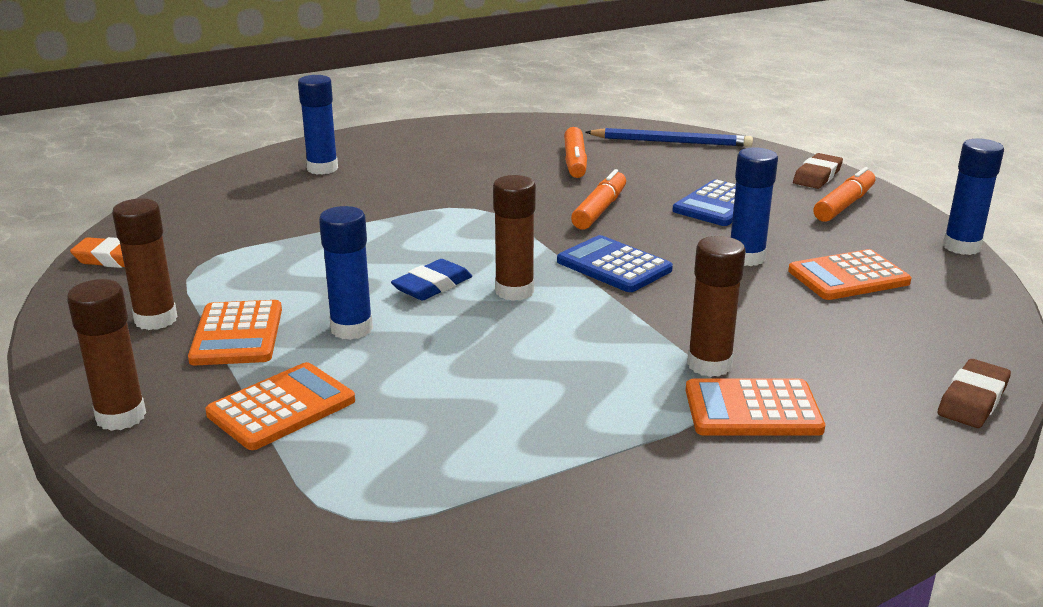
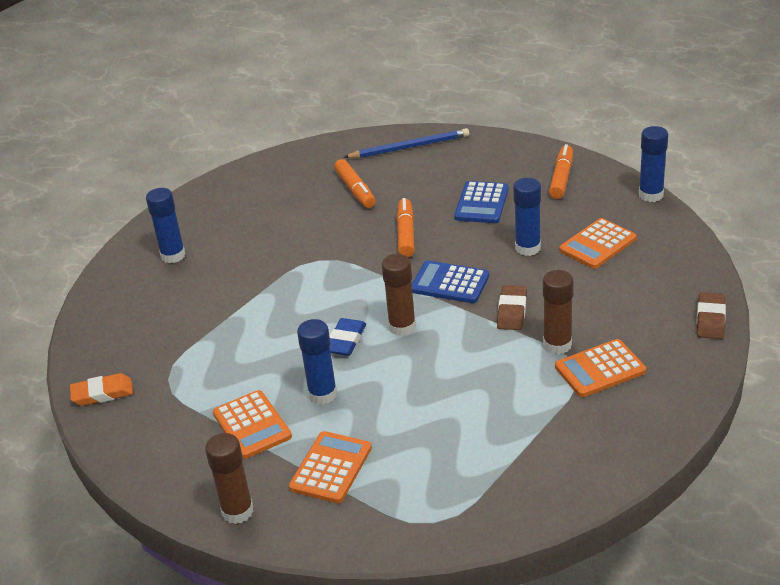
camera: 20 degrees left, 10 degrees up
(156, 320) = (185, 433): brown glue stick -> none
(817, 176) = (529, 154): brown eraser -> brown eraser (512, 311)

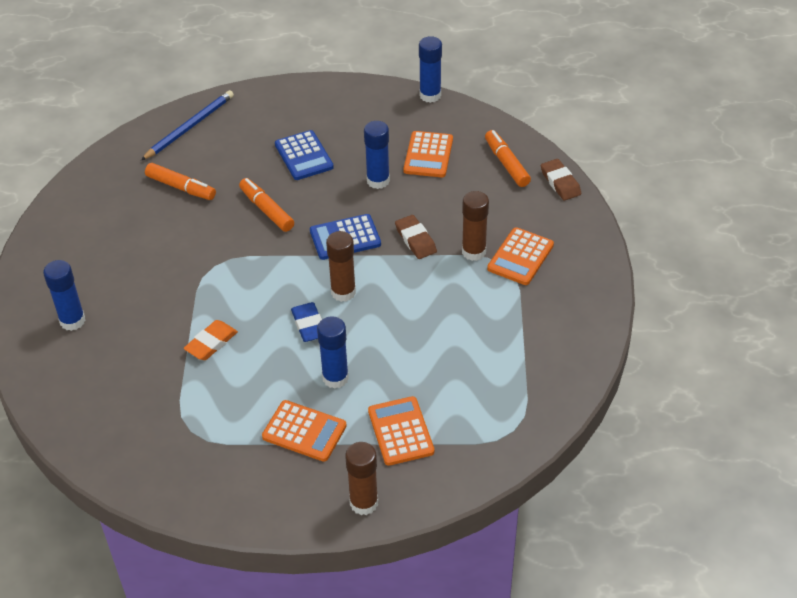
camera: 40 degrees left, 10 degrees up
(102, 393) = (144, 472): orange eraser -> orange eraser (211, 343)
(561, 178) = (347, 107): orange marker -> orange marker (506, 163)

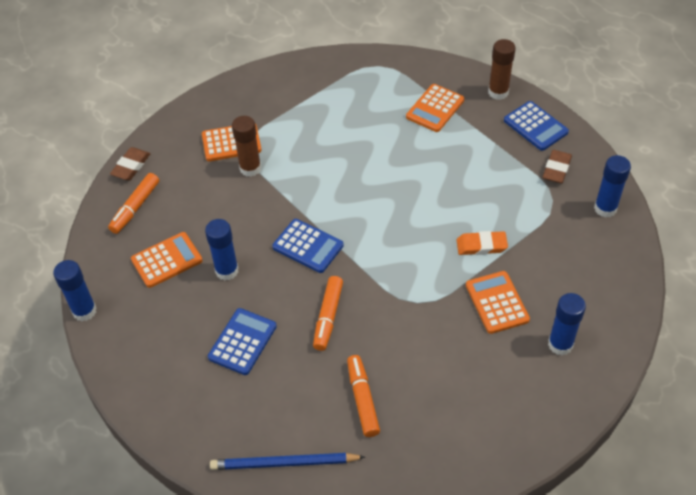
camera: 130 degrees left, 5 degrees up
(284, 495) = (535, 126): none -> blue calculator
(304, 431) = (487, 148): orange calculator -> orange calculator (497, 302)
(309, 325) = (407, 206): blue eraser -> none
(335, 378) = (433, 163): blue glue stick -> blue glue stick (605, 208)
(343, 292) = (360, 210): brown glue stick -> none
(415, 240) = (269, 206): brown eraser -> brown eraser (556, 169)

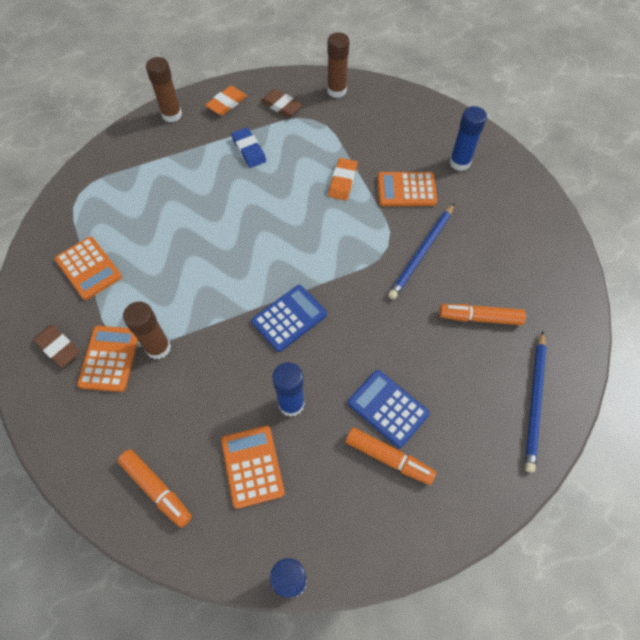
camera: 75 degrees left, 10 degrees up
(131, 166) = (86, 483): brown eraser -> brown eraser (58, 347)
(328, 317) = (381, 322): orange marker -> orange marker (389, 458)
(421, 333) = (421, 253): none -> blue pencil
(435, 108) = (164, 166): orange calculator -> orange calculator (88, 268)
(484, 161) = (249, 150): none -> blue eraser
(535, 126) = (227, 103): blue calculator -> orange eraser
(605, 208) = (336, 91): blue glue stick -> brown glue stick

